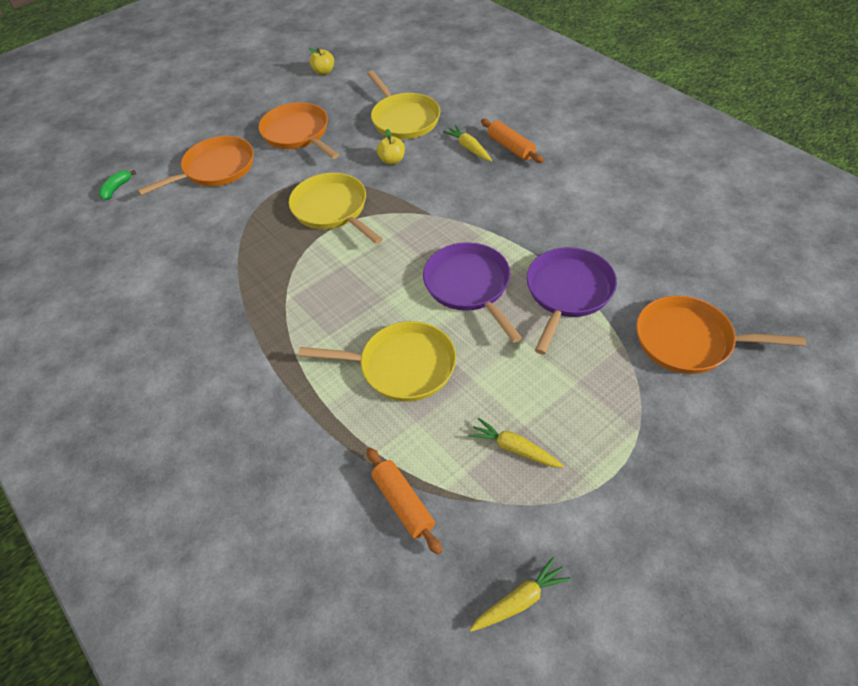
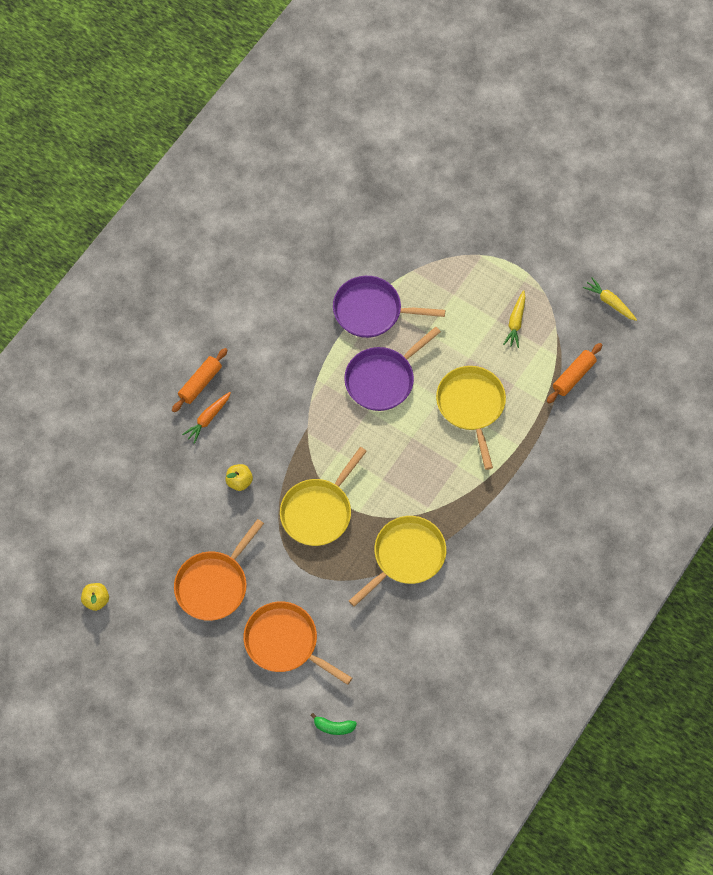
camera: 110 degrees left, 15 degrees up
(403, 119) = (172, 490): yellow pan -> yellow pan (406, 556)
(469, 148) = (208, 419): yellow carrot -> orange carrot
(689, 341) = (398, 231): orange pan -> none

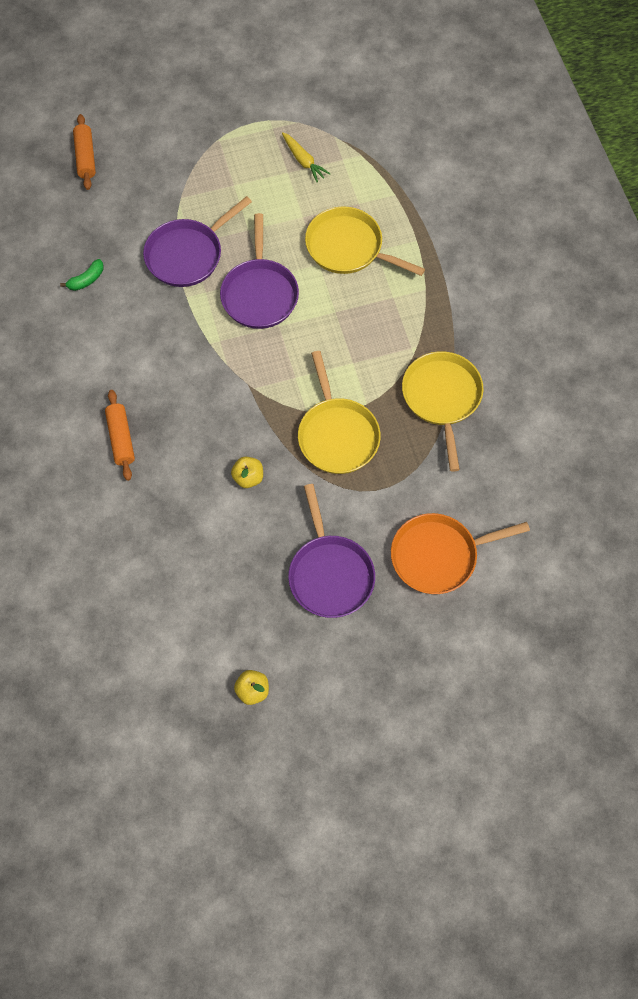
camera: 50 degrees left, 0 degrees up
(208, 419) = (162, 458): orange carrot -> none
(214, 585) = (330, 574): orange pan -> purple pan
(334, 727) = (554, 575): green banana -> green banana (86, 280)
(573, 376) = (391, 157): orange rolling pin -> orange rolling pin (85, 157)
(610, 302) = (350, 86): yellow carrot -> none

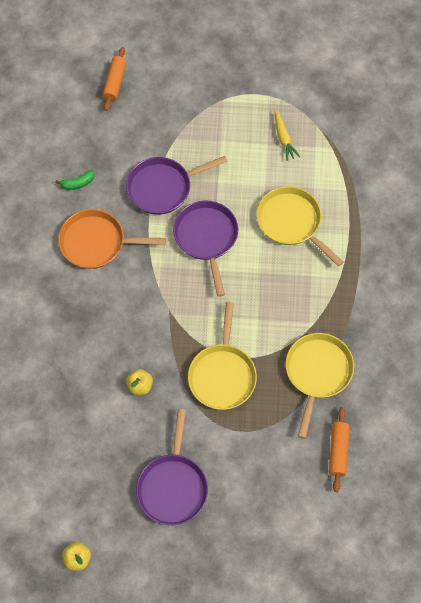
camera: 20 degrees right, 0 degrees up
(121, 438) = (55, 320): orange rolling pin -> orange rolling pin (338, 451)
(259, 293) = (206, 238): purple pan -> purple pan turned 150 degrees clockwise
(439, 556) = (264, 502): orange pan -> orange pan (97, 242)

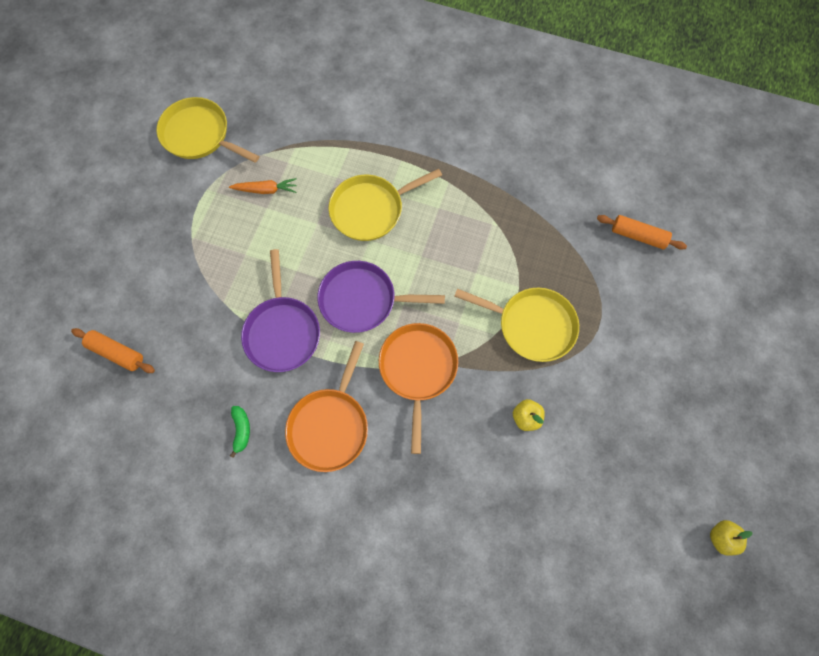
camera: 75 degrees left, 5 degrees up
(158, 294) = (418, 370): none -> orange pan
(173, 486) = (651, 410): purple pan -> none
(283, 138) = (266, 190): yellow carrot -> orange carrot
(317, 373) = (550, 231): yellow pan -> yellow pan (199, 135)

